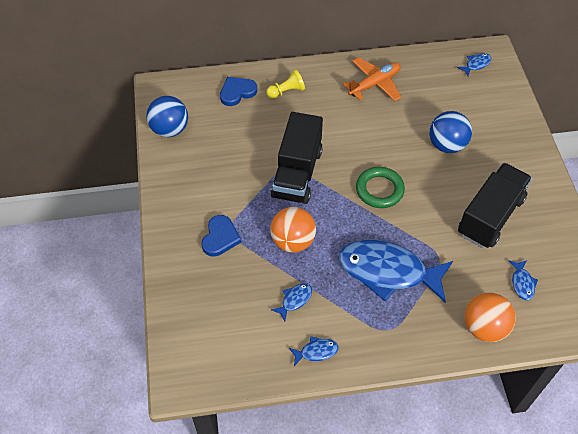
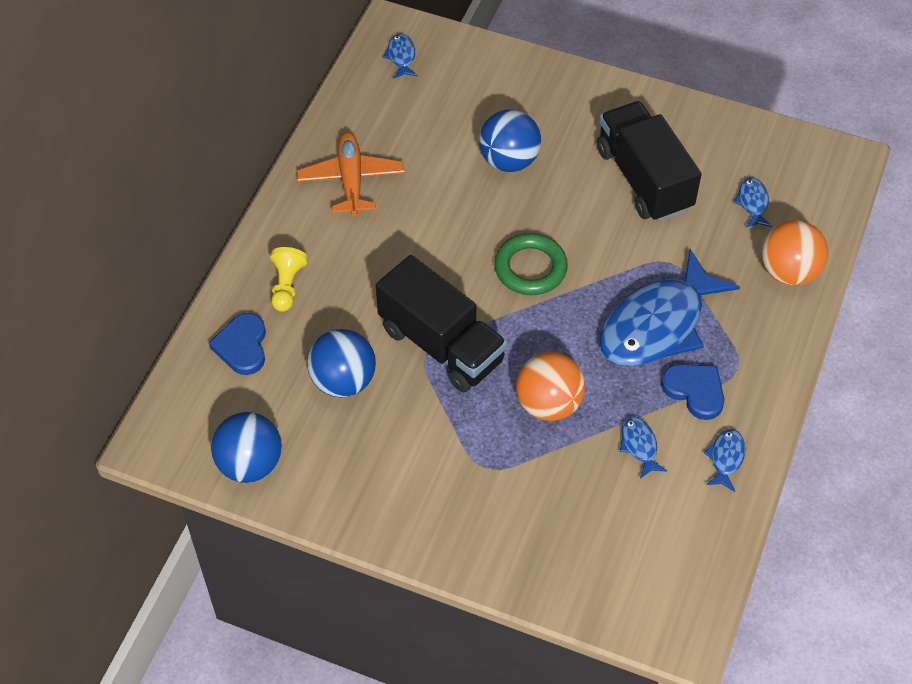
camera: 60 degrees left, 0 degrees up
(220, 237) = (489, 486): blue heart -> blue heart (695, 391)
(244, 142) = (343, 381): none -> blue ball
(522, 283) = (752, 203): blue fish -> blue fish turned 120 degrees counterclockwise

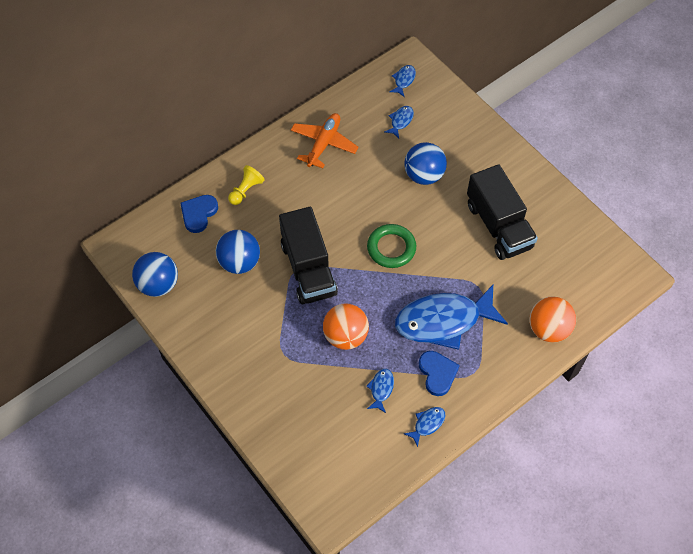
camera: 30 degrees right, 5 degrees up
(644, 179) = (498, 226): black truck -> black truck turned 150 degrees clockwise
(752, 203) = (556, 274): blue fish -> blue fish (400, 121)

